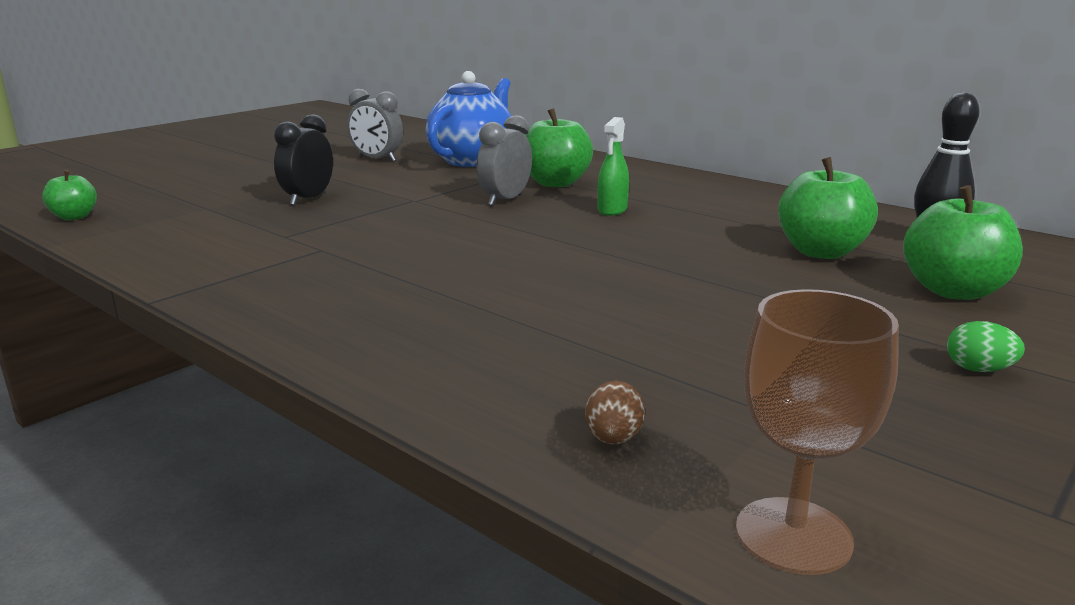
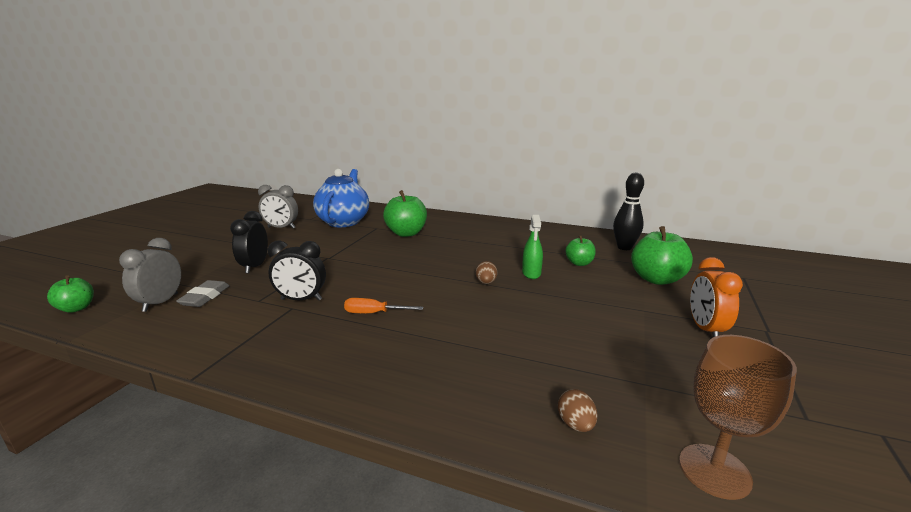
camera: 20 degrees left, 0 degrees up
(223, 224) = (205, 297): none -> grey eraser
(340, 242) = (301, 299): none -> black clock
(426, 270) = (374, 313): none -> orange screwdriver
(505, 200) = (385, 250): grey clock -> grey clock (160, 302)
(612, 210) = (452, 249): green spray bottle -> green spray bottle (531, 273)
(629, 257) = (486, 282): none -> brown egg
(821, 252) = (579, 263): green apple -> green apple, size x0.58
(978, 369) = (705, 329): green egg -> orange clock

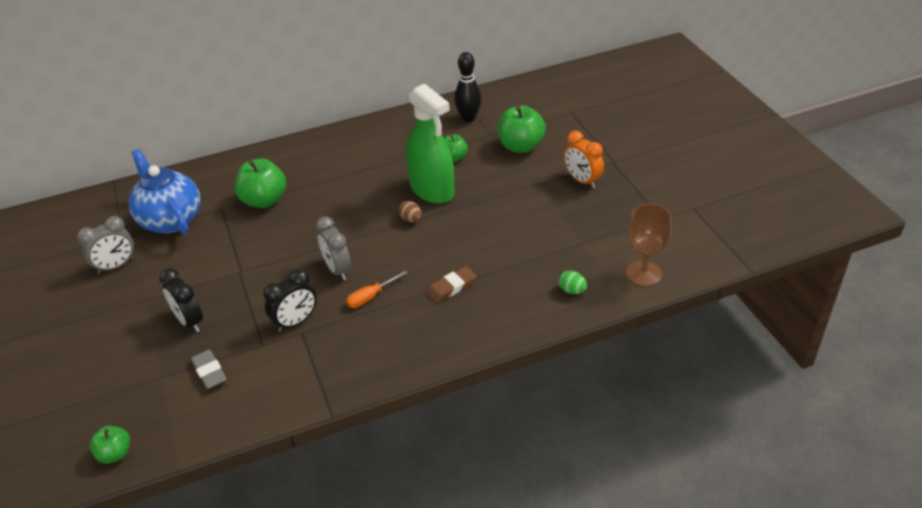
camera: 40 degrees left, 20 degrees up
(160, 302) = (181, 400): grey clock -> grey clock (337, 269)
(446, 343) = (451, 287): none -> brown eraser
(531, 273) = (432, 190): green spray bottle -> green spray bottle, size x2.07
(575, 424) = (572, 290): brown egg -> green egg

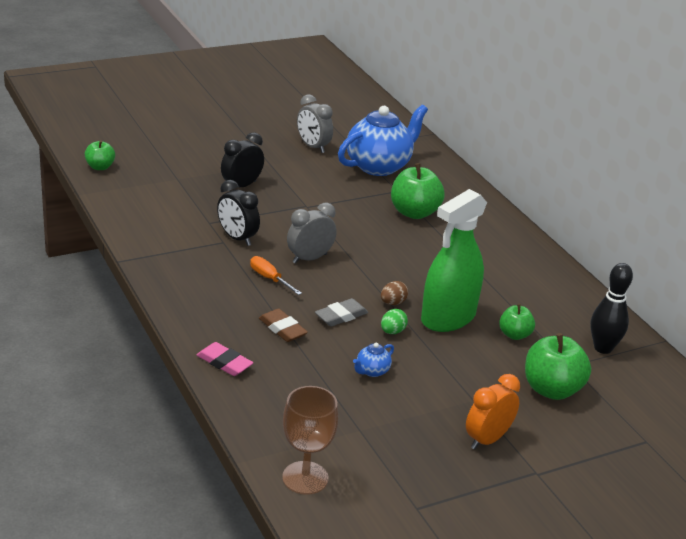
camera: 80 degrees right, 10 degrees down
(209, 372) = (180, 199): grey eraser -> grey eraser (341, 316)
(504, 324) = (224, 363): none -> pink eraser
(507, 234) = (372, 371): none -> blue teapot
(572, 290) = (276, 415): green egg -> green egg (392, 331)

